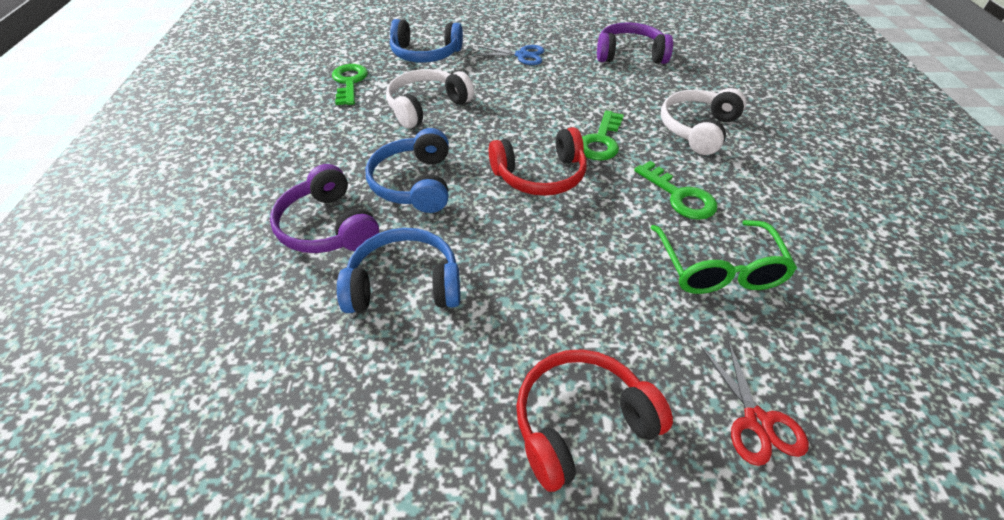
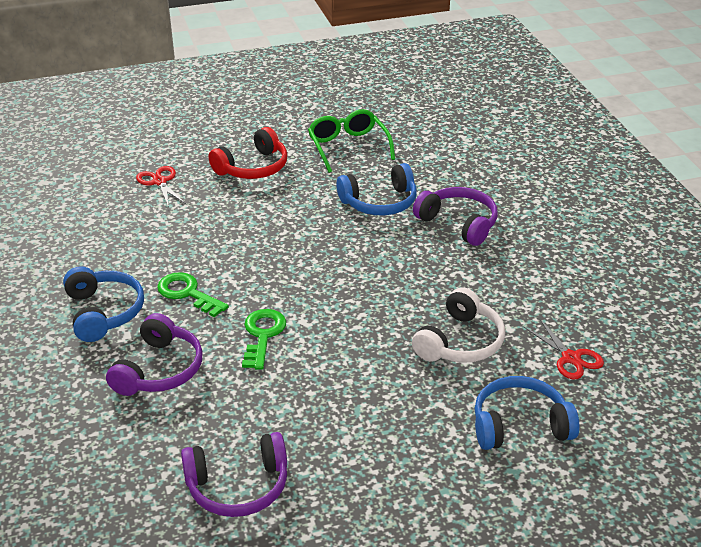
camera: 165 degrees right, 10 degrees down
(349, 82) = (571, 358): green key -> red scissors
(414, 183) = (417, 264): blue headphones -> blue headphones (104, 312)
(522, 55) = (390, 451): blue scissors -> none
(540, 175) = (313, 289): red headphones -> none
(697, 129) = (159, 370): white headphones -> purple headphones
(718, 269) = (165, 246): green glasses -> green glasses (348, 147)

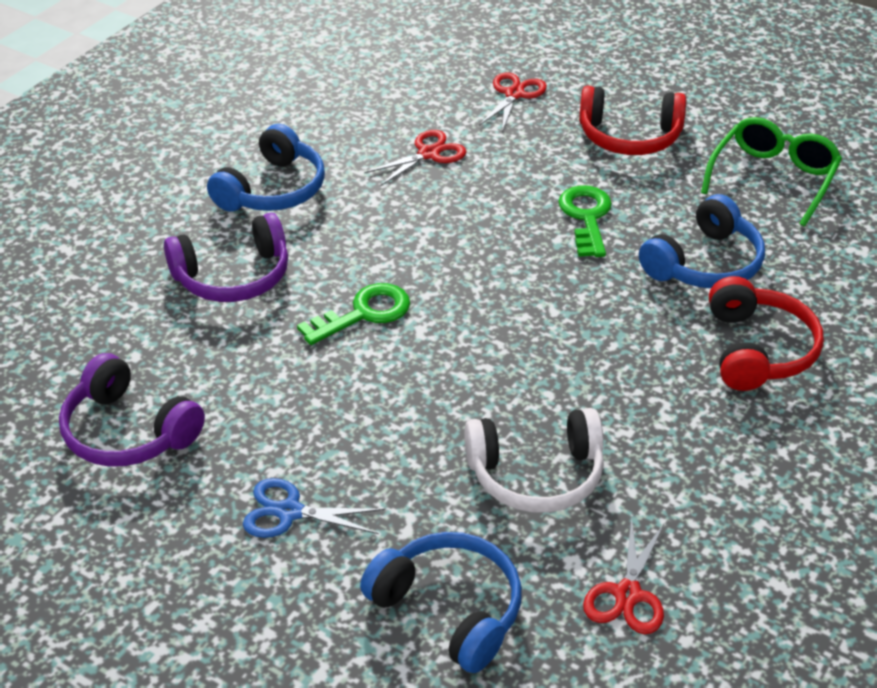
camera: 50 degrees right, 5 degrees up
(163, 238) = (428, 154): none -> red scissors
(187, 293) = (365, 223): green key -> green key (586, 217)
(380, 202) = (704, 263): blue headphones -> blue headphones turned 75 degrees counterclockwise
(385, 449) = (289, 512): none -> blue scissors
(458, 223) = (758, 350): purple headphones -> red headphones

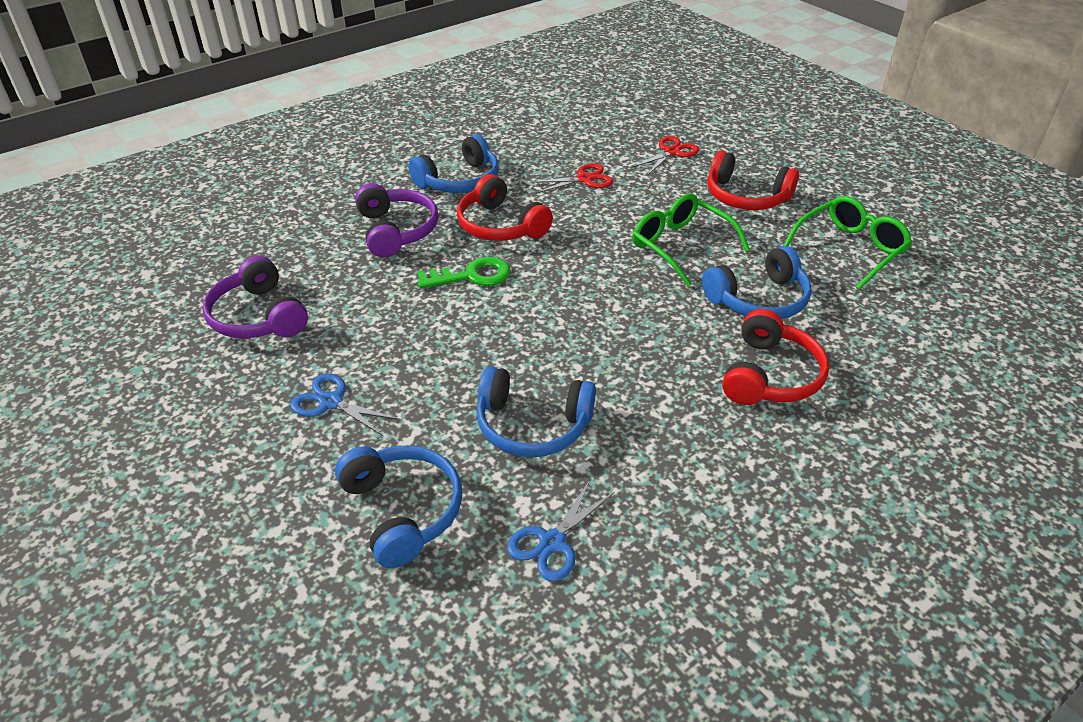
camera: 20 degrees right, 0 degrees up
(233, 276) = (396, 231): purple headphones -> purple headphones turned 105 degrees counterclockwise
(360, 240) = (500, 225): none -> red headphones
(536, 475) = (532, 425): white headphones -> blue headphones
(586, 217) = (680, 246): green key -> green glasses
(627, 594) = (552, 542): red scissors -> blue scissors

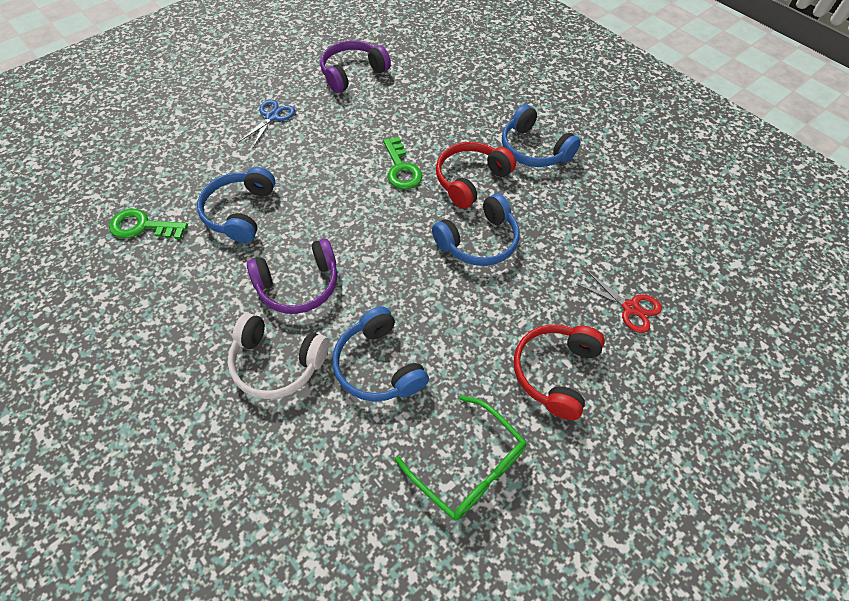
camera: 85 degrees right, 15 degrees up
(396, 231) = (455, 122): purple headphones -> purple headphones (299, 285)
(403, 510) = (181, 159): blue headphones -> blue headphones (479, 241)
(552, 542) = (142, 226): blue scissors -> green key
(584, 179) = (557, 234): red scissors -> none
(680, 246) = (457, 307): green glasses -> none
(770, 375) = (277, 363): red headphones -> white headphones

